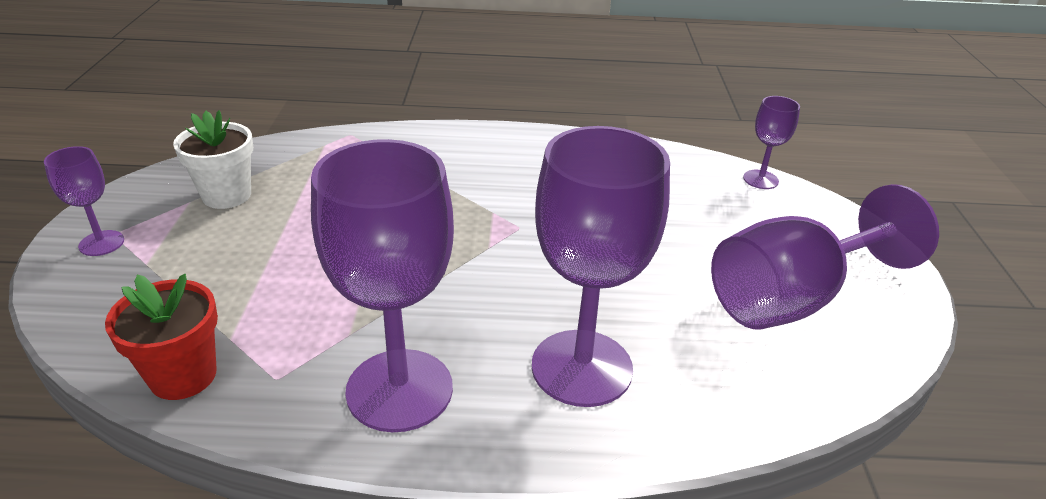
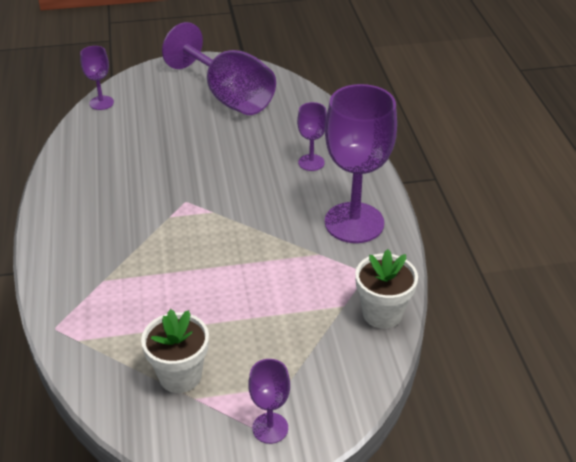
camera: 100 degrees left, 5 degrees up
(183, 376) = (382, 313): red flower pot -> white flower pot
(581, 368) = (311, 162): purple goblet -> purple goblet, size x0.48

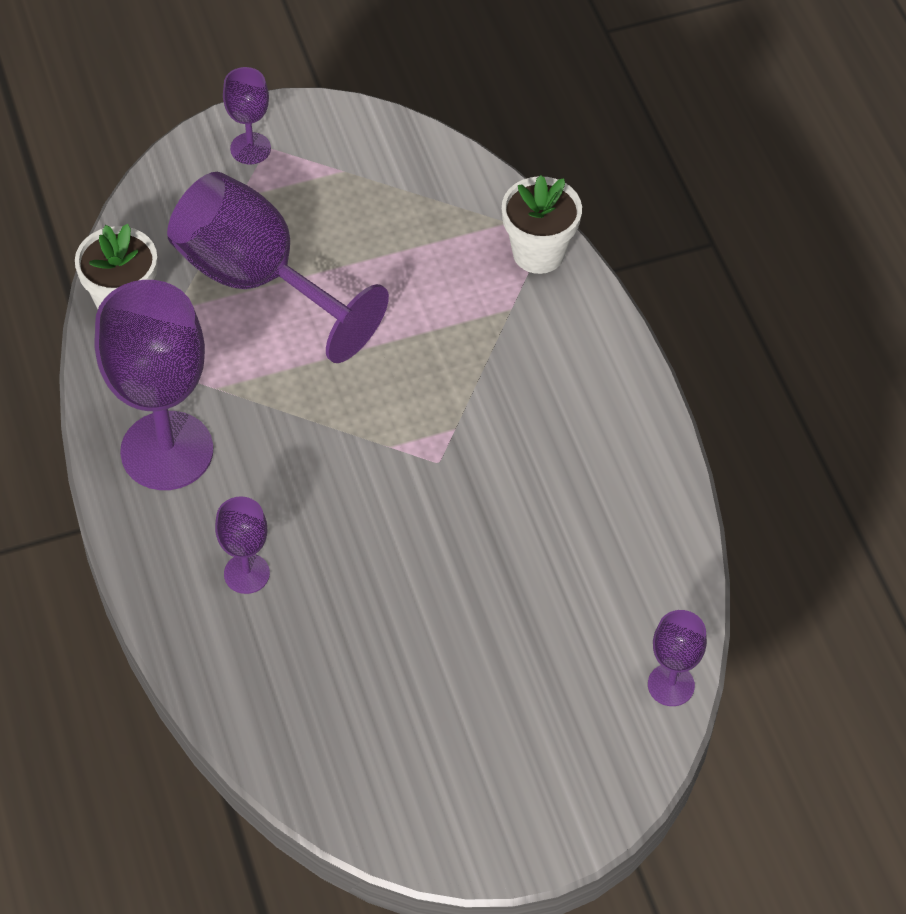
camera: 170 degrees right, 15 degrees up
(180, 375) = (367, 193): white flower pot -> white flower pot (538, 253)
(229, 97) = (428, 737): purple goblet -> purple goblet (257, 279)

